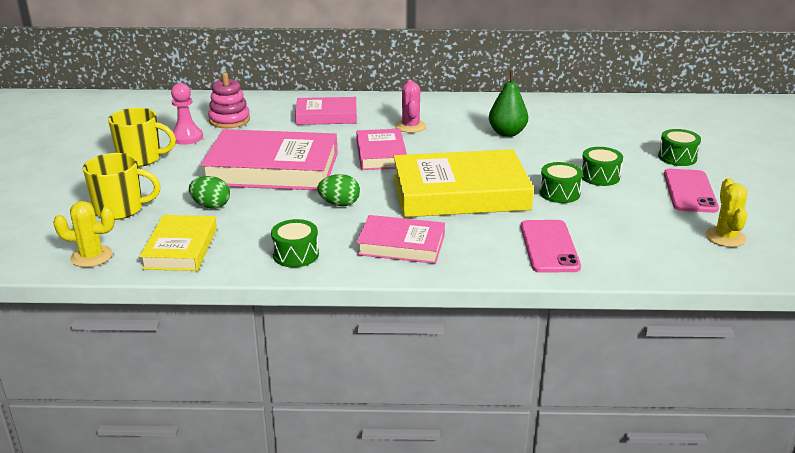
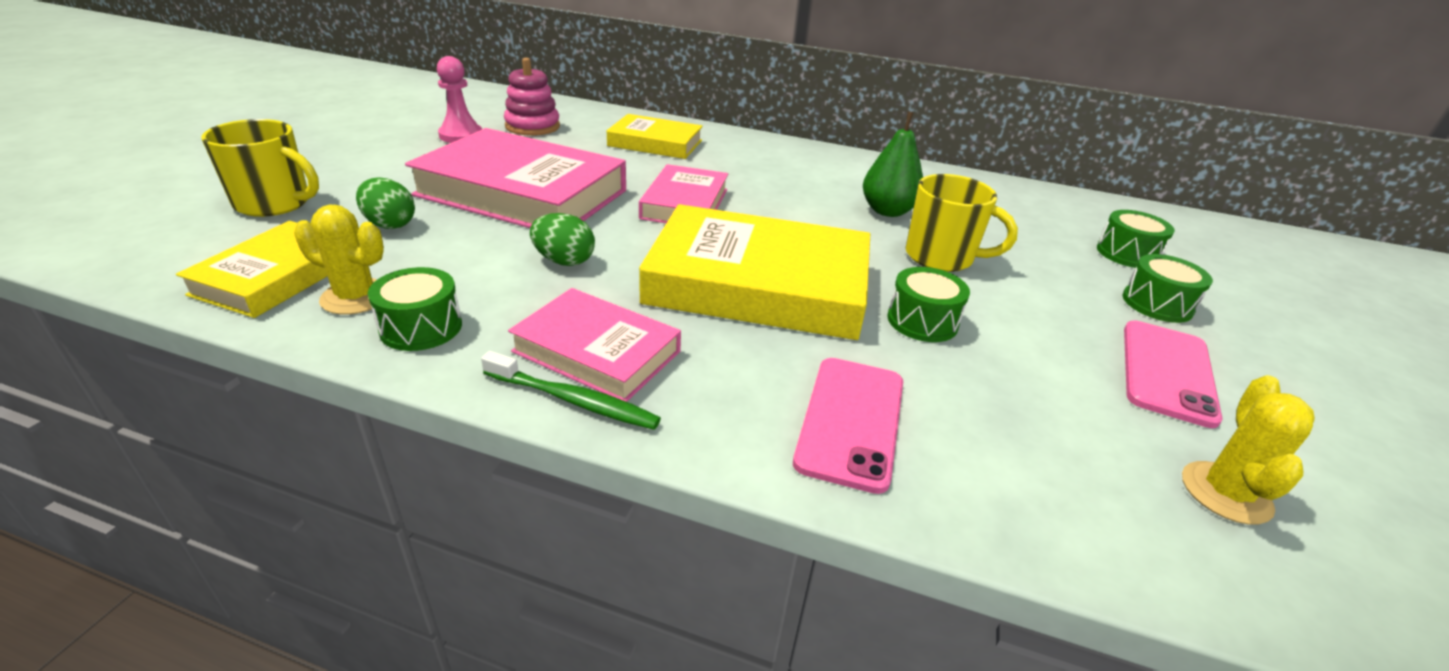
camera: 15 degrees right, 5 degrees up
(91, 256) = (151, 260): yellow cactus -> yellow cactus (356, 297)
(141, 158) = (379, 148): yellow mug -> yellow mug (941, 257)
(326, 116) = (655, 143): pink book -> yellow book
(409, 268) = (573, 400): none -> green toothbrush
(410, 126) = (754, 176): pink cactus -> none
(600, 176) = (1006, 308): green drum -> green drum (1127, 254)

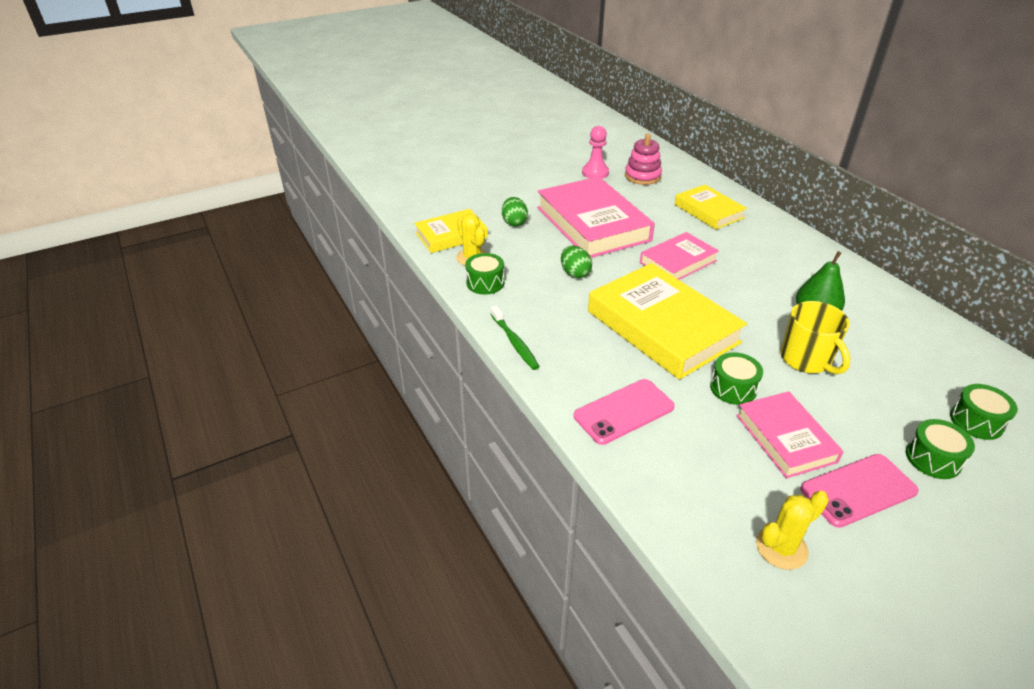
camera: 45 degrees right, 5 degrees up
(275, 204) = (476, 194): yellow mug -> none
(597, 351) = (545, 326): pink book -> pink book (785, 438)

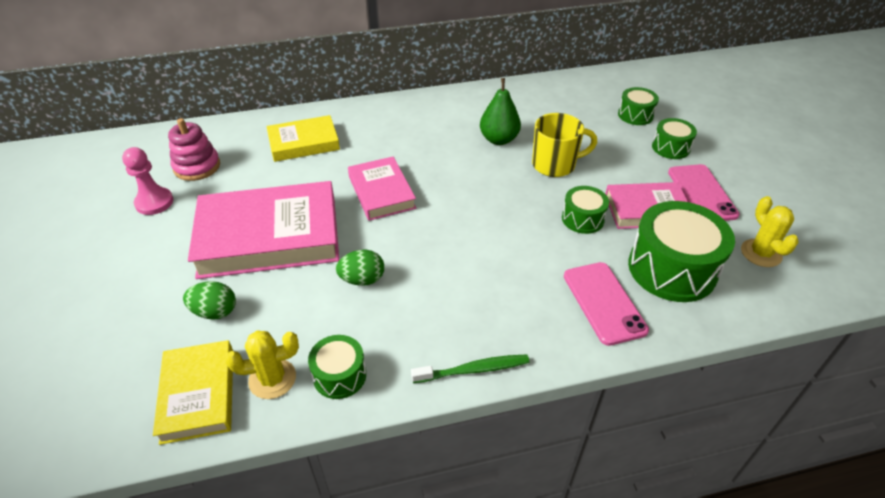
camera: 75 degrees left, 5 degrees up
(662, 327) = (484, 237): yellow book -> none
(701, 462) = (672, 269): none -> green drum

